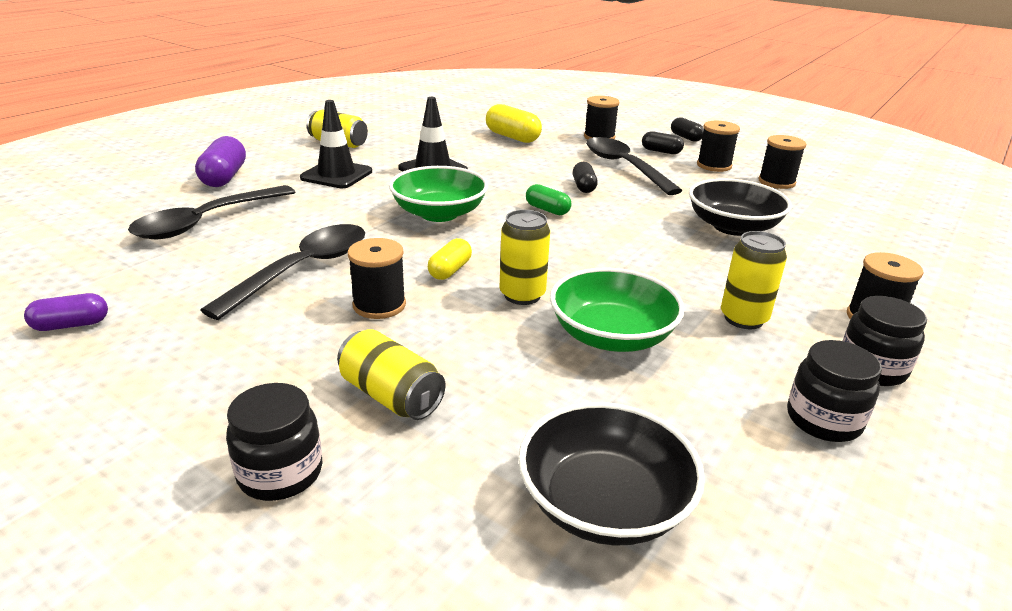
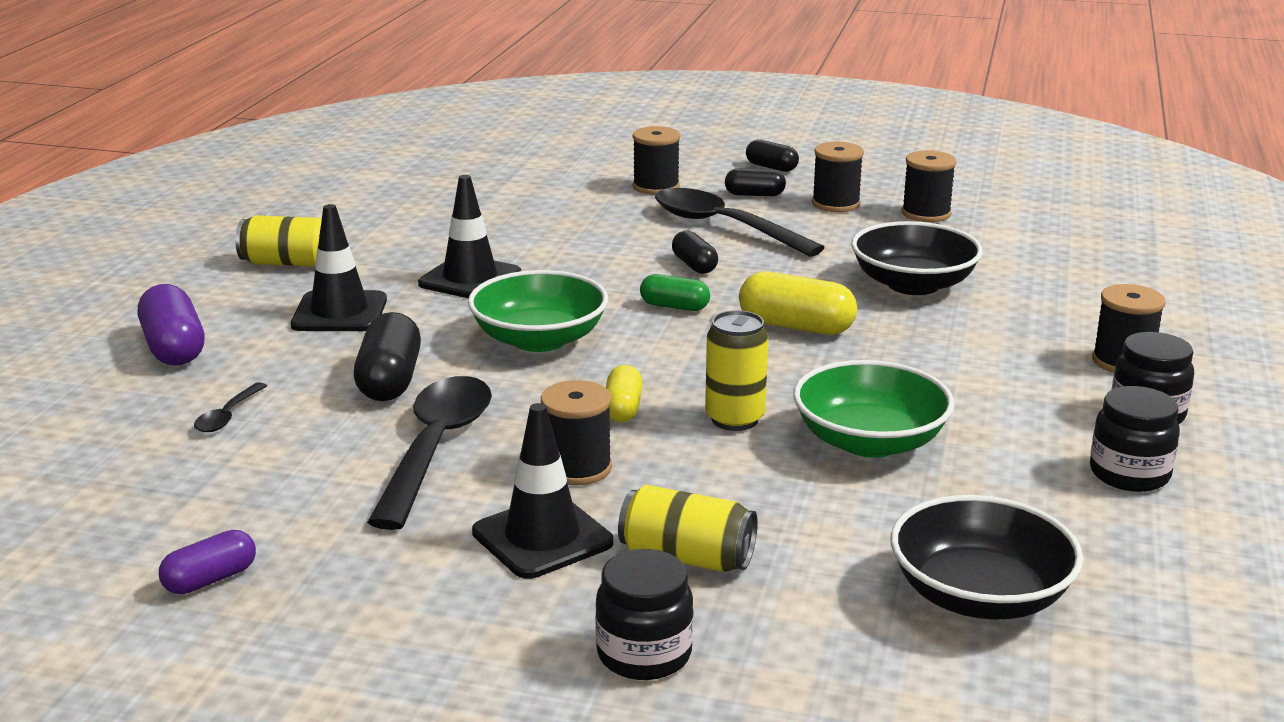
camera: 20 degrees left, 5 degrees down
(206, 222) = (228, 416): black spoon -> black spoon, size x0.43
(305, 351) = (542, 537): none -> black traffic cone
(321, 220) = (389, 381): none -> black capsule
(512, 137) = (536, 208): yellow capsule -> yellow capsule (796, 327)
(743, 319) = (993, 391): yellow can -> none

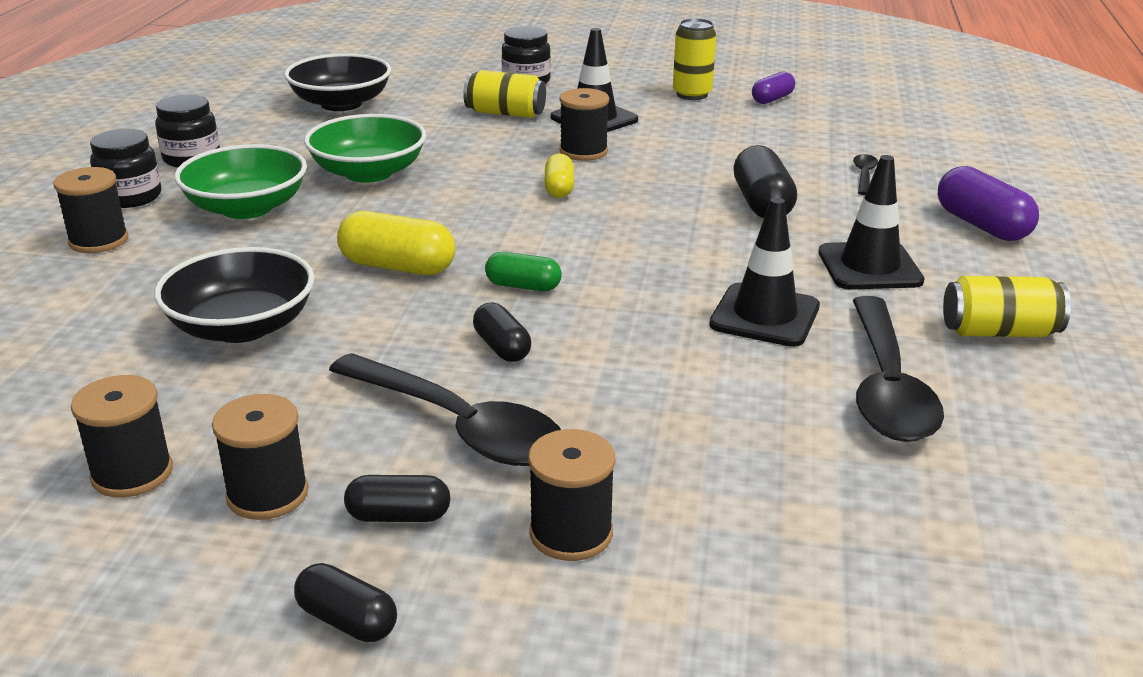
camera: 175 degrees right, 5 degrees up
(435, 448) = (690, 160): black spoon -> black spoon (887, 387)
(539, 339) = (651, 245): green bowl -> green bowl (247, 208)
(734, 419) = (469, 184): yellow can -> yellow can (692, 94)

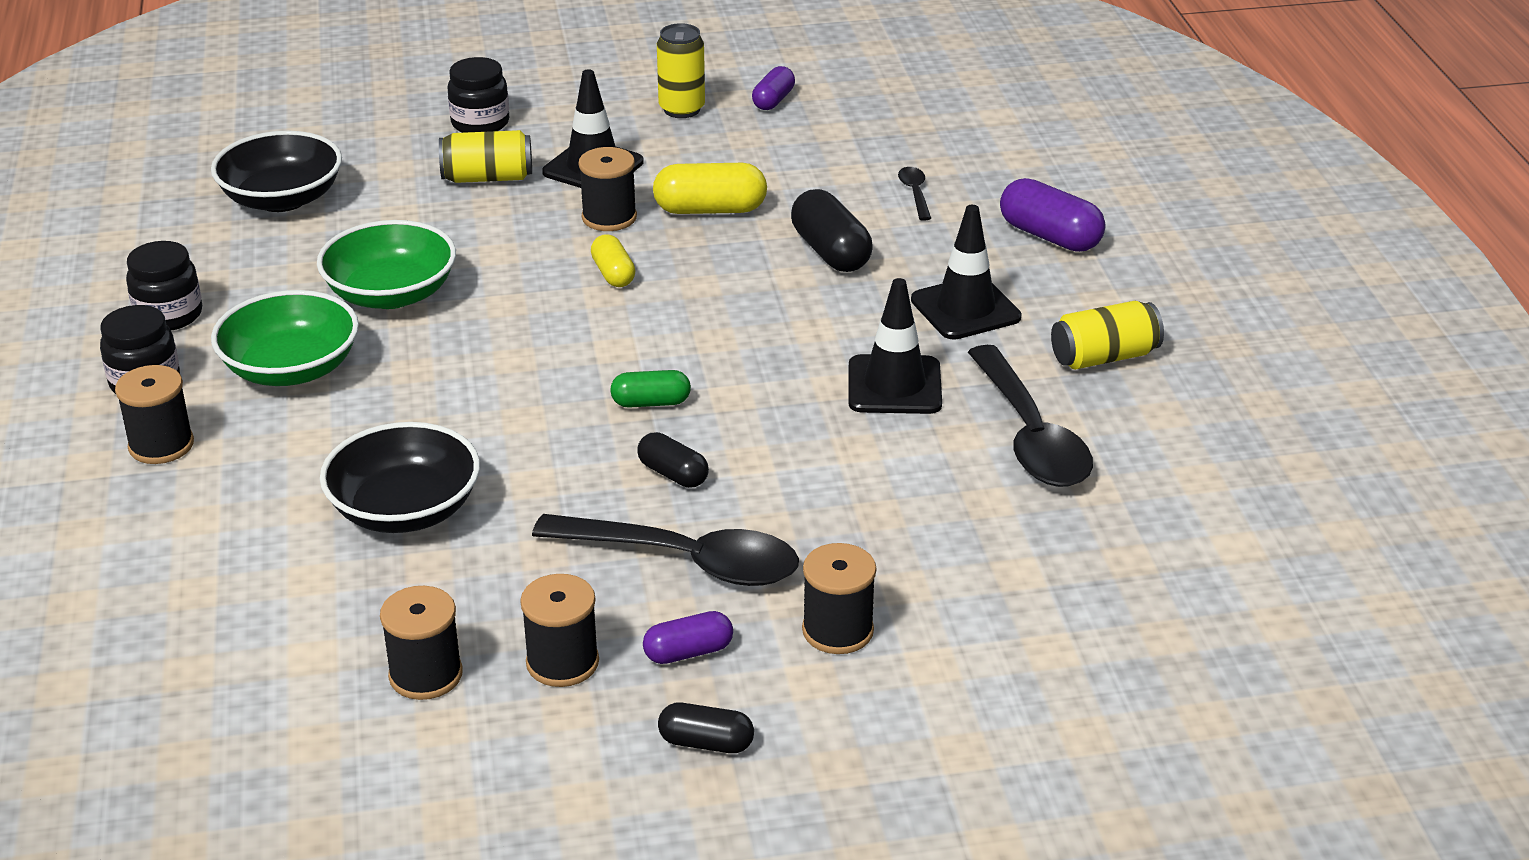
camera: 20 degrees left, 5 degrees up
(397, 267) = (510, 407): yellow capsule -> yellow capsule (710, 210)
(399, 516) = (688, 652): black capsule -> purple capsule

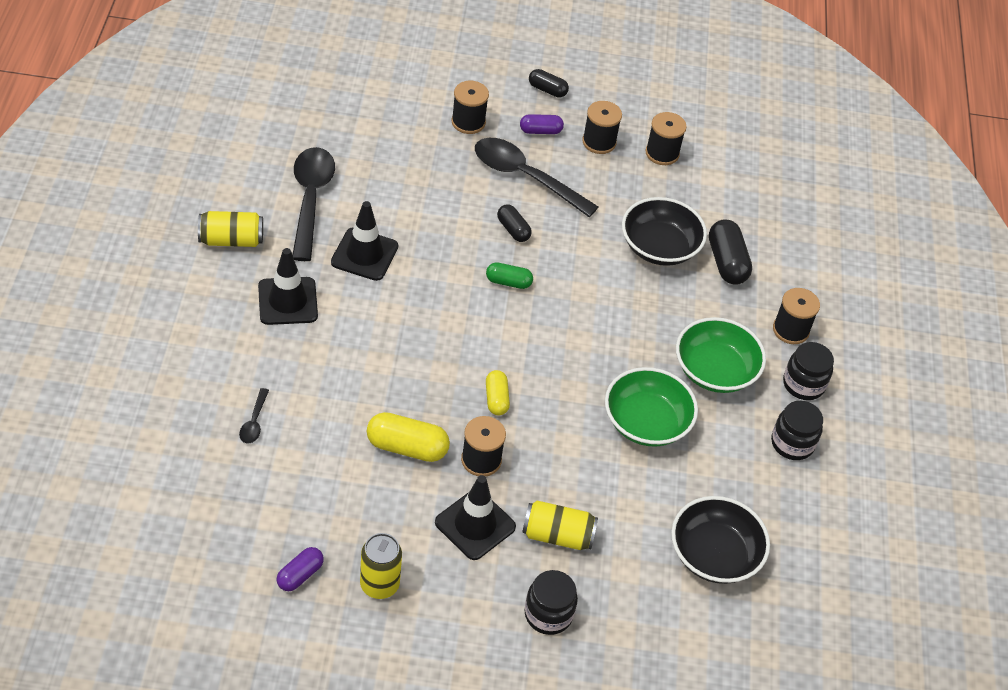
camera: 170 degrees left, 15 degrees up
(831, 252) = (344, 378): black capsule -> black capsule (726, 262)
(1050, 236) = (191, 350): purple capsule -> none

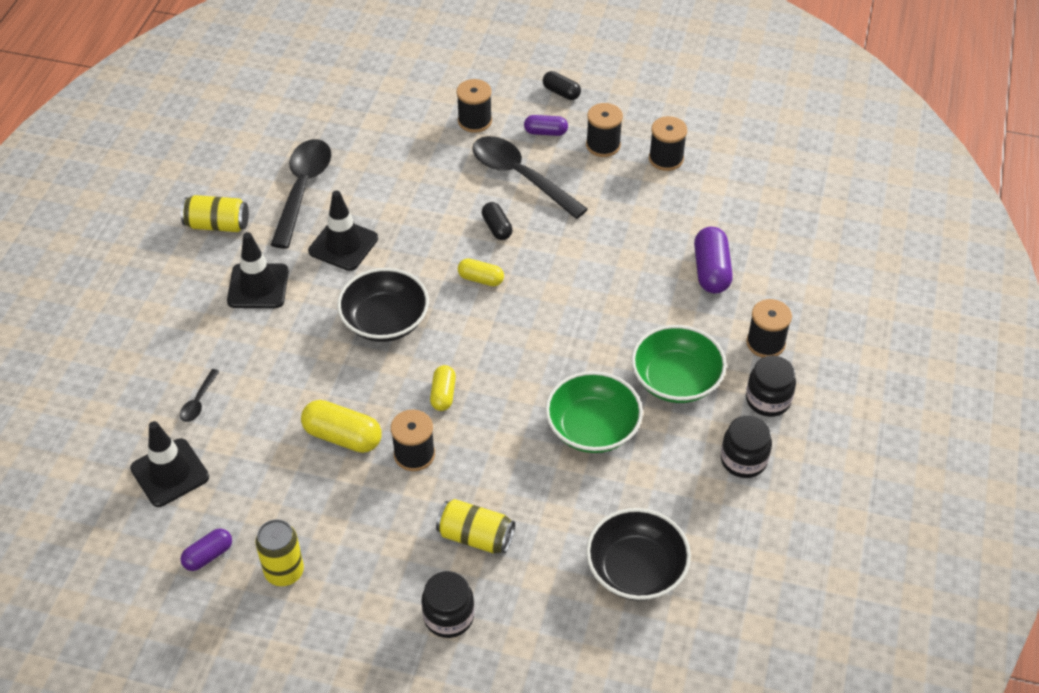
camera: 15 degrees right, 0 degrees up
(475, 524) = (393, 519): black traffic cone -> black traffic cone (170, 473)
(508, 282) = (481, 279): green capsule -> yellow capsule
(659, 247) = (643, 252): black bowl -> black bowl (385, 321)
(726, 262) = (711, 271): black capsule -> purple capsule

